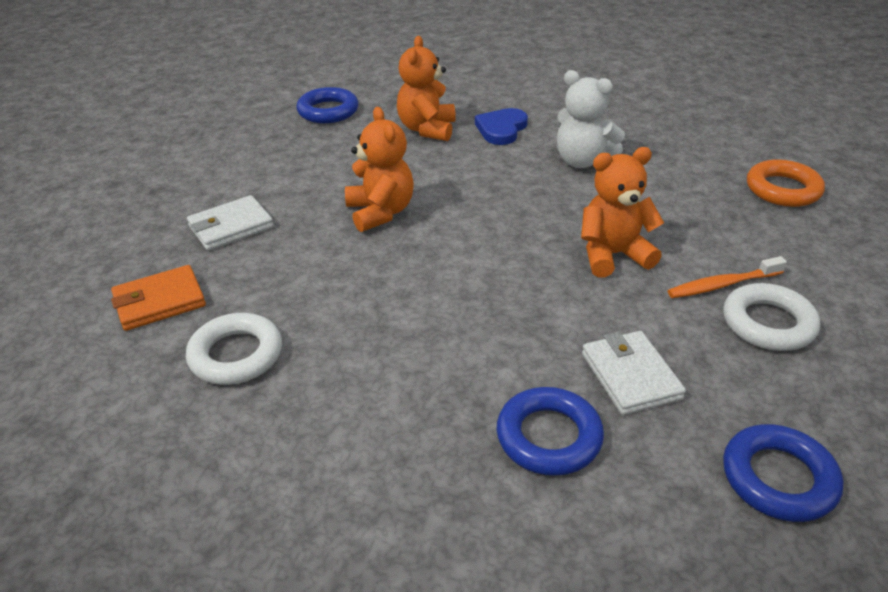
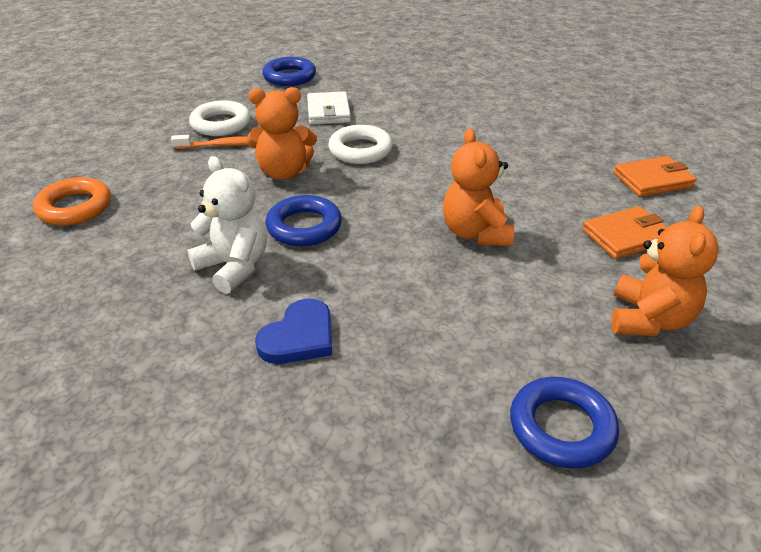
camera: 170 degrees left, 0 degrees up
(231, 227) = (626, 236): white wallet -> orange wallet
(236, 355) = (575, 144): white ring -> white ring (360, 150)
(427, 129) = (403, 353): orange teddy bear -> orange teddy bear (649, 319)
(548, 437) = (389, 96): blue ring -> blue ring (304, 227)

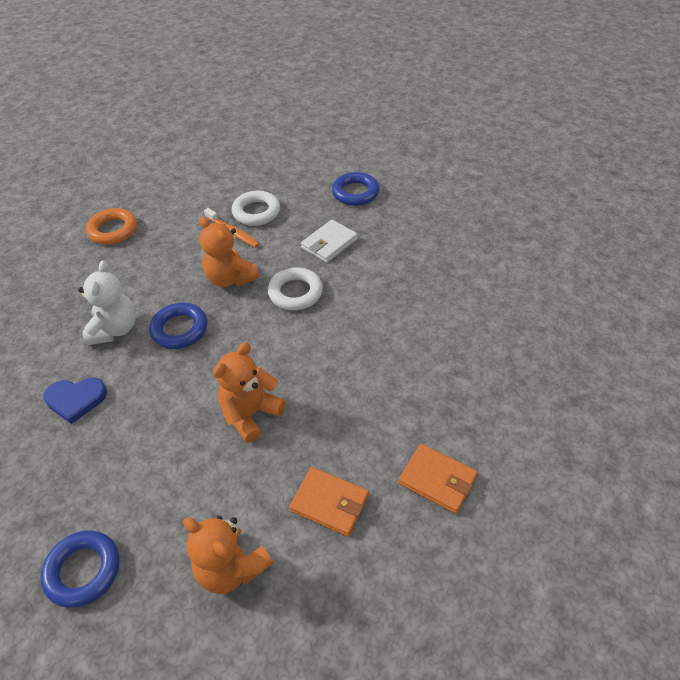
camera: 50 degrees right, 10 degrees up
(649, 319) = (231, 567): orange teddy bear -> orange teddy bear turned 60 degrees clockwise

